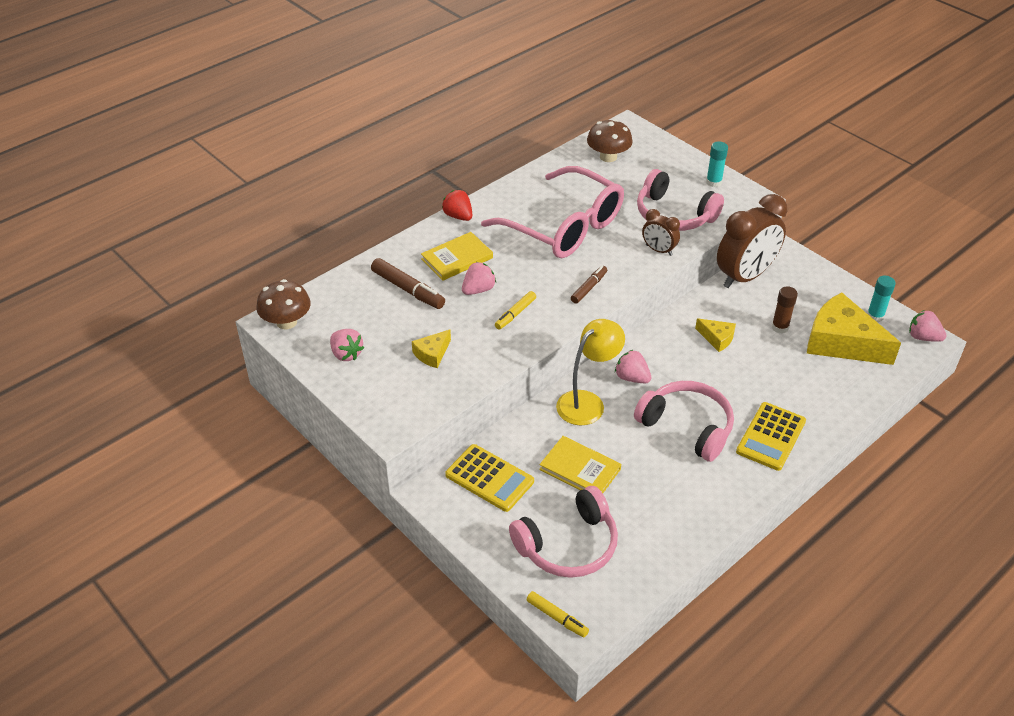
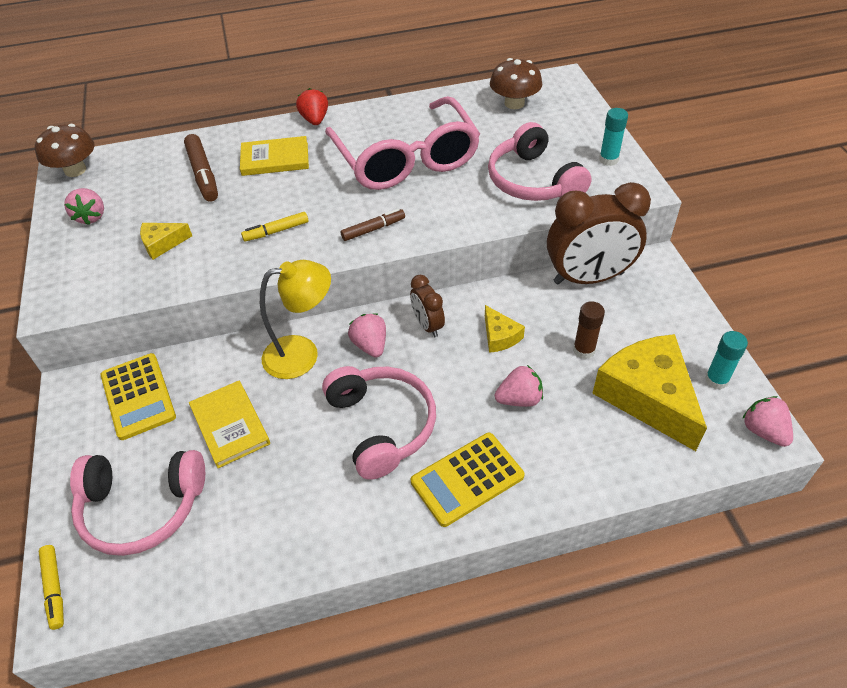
camera: 30 degrees right, 5 degrees up
(478, 290) = (265, 195): pink strawberry -> pink strawberry (519, 399)
(658, 250) = (483, 213): brown clock -> brown clock (427, 325)

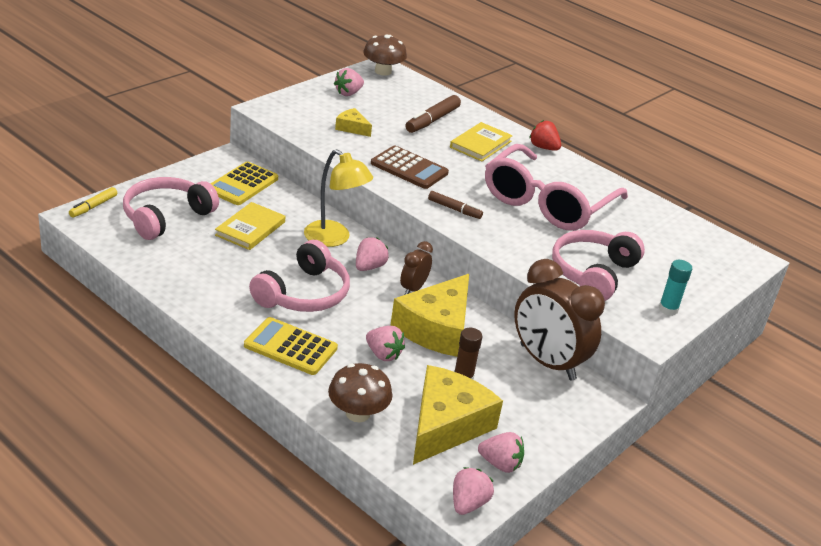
camera: 50 degrees right, 15 degrees down
(142, 507) = (166, 217): pink headphones -> pink headphones turned 75 degrees clockwise
(275, 159) = (480, 144): yellow book -> yellow book turned 75 degrees clockwise
(276, 231) = (409, 168): yellow marker -> brown calculator
(315, 120) = (543, 148): red strawberry -> red strawberry turned 90 degrees counterclockwise
(500, 336) = (436, 328): yellow cheese -> yellow cheese, size x2.16
(514, 103) = (683, 239): brown mushroom -> brown mushroom (357, 413)
(716, 380) = (500, 464): turquoise glue stick -> pink strawberry

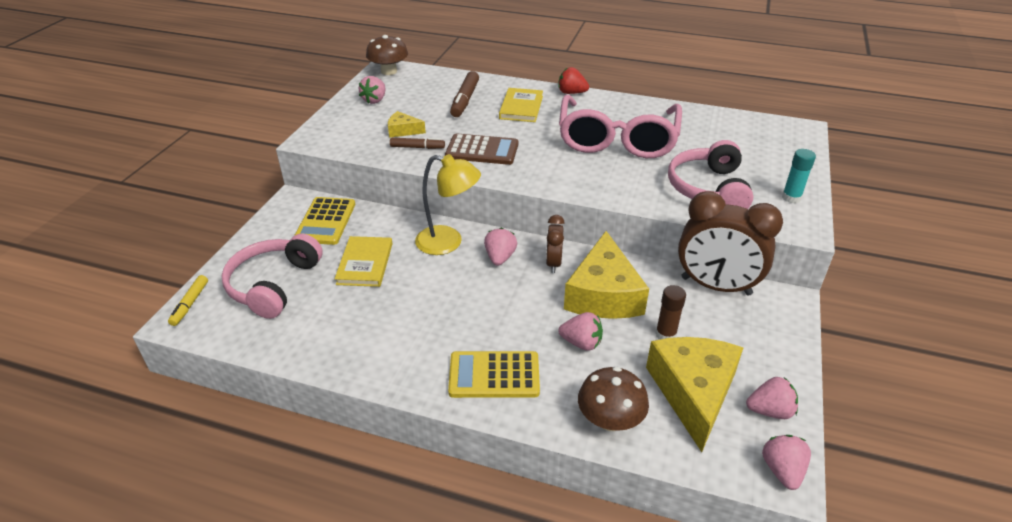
camera: 20 degrees left, 5 degrees up
(303, 294) = (463, 311): pink headphones -> none
(454, 209) = (551, 174): brown marker -> brown marker (417, 147)

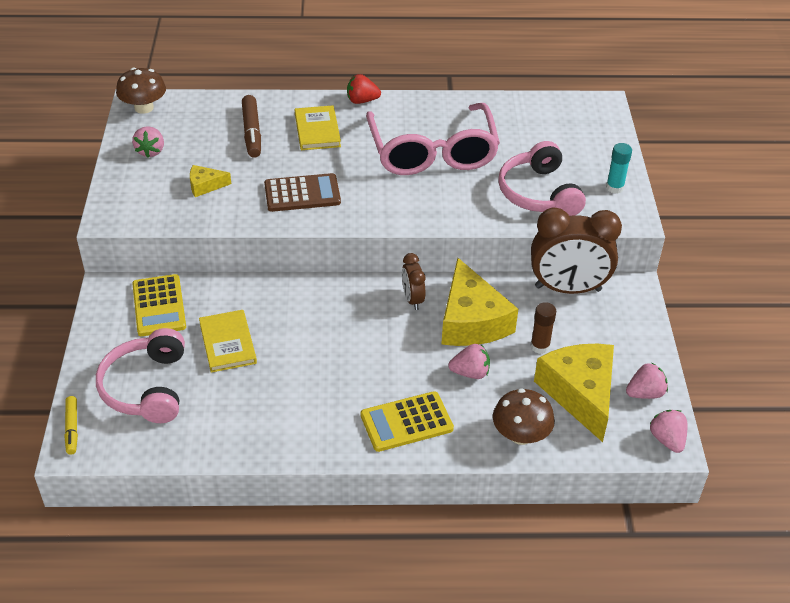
camera: 20 degrees left, 5 degrees up
(417, 147) = (232, 204): brown marker -> none
(448, 242) = (300, 301): yellow lamp -> none
(500, 257) = (359, 305): pink strawberry -> none

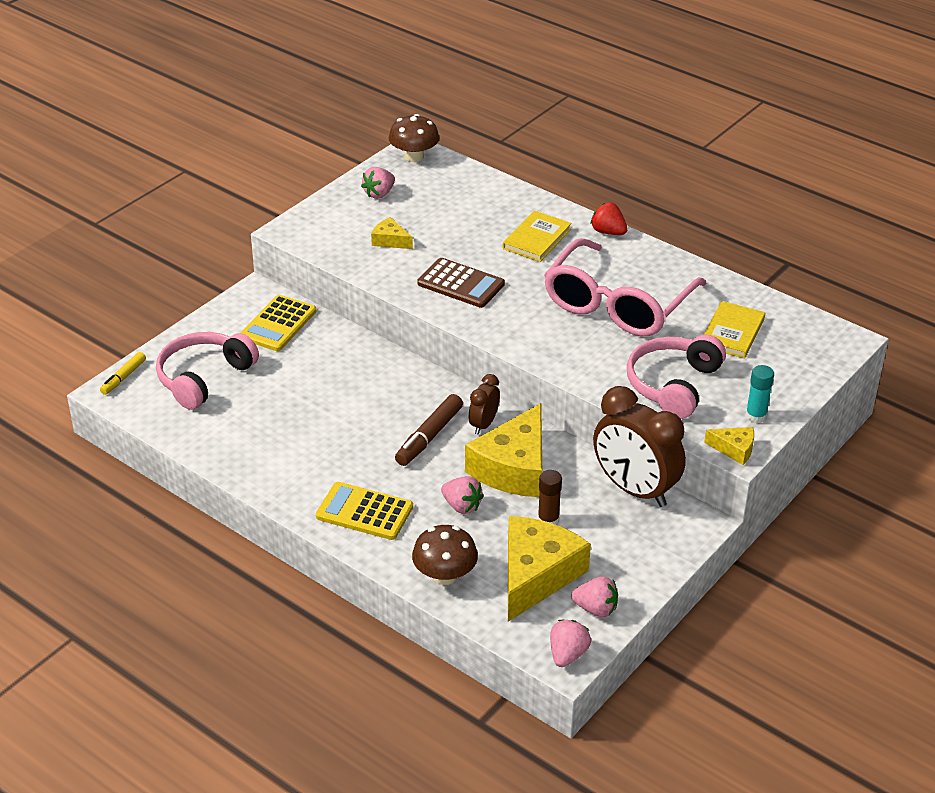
camera: 40 degrees right, 5 degrees down
(228, 343) = (297, 378): yellow book -> yellow book (732, 332)
(252, 132) = (479, 215): brown marker -> brown marker (429, 437)
(630, 219) = (734, 449): none -> yellow cheese

